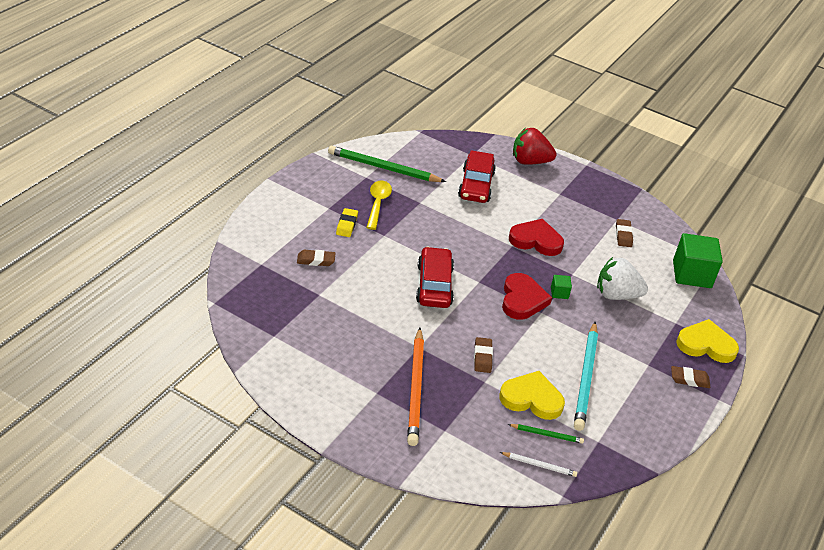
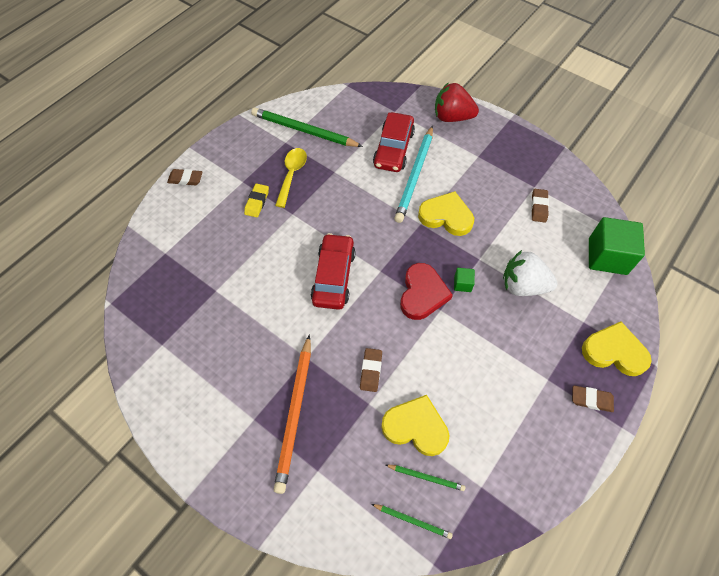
camera: 10 degrees right, 20 degrees up
(316, 260) = (219, 247): brown eraser -> brown eraser (185, 179)
(536, 240) = (446, 216): red heart -> yellow heart
(539, 465) = (412, 520): white pencil -> green pencil
(586, 378) = (478, 398): turquoise pencil -> turquoise pencil (415, 176)

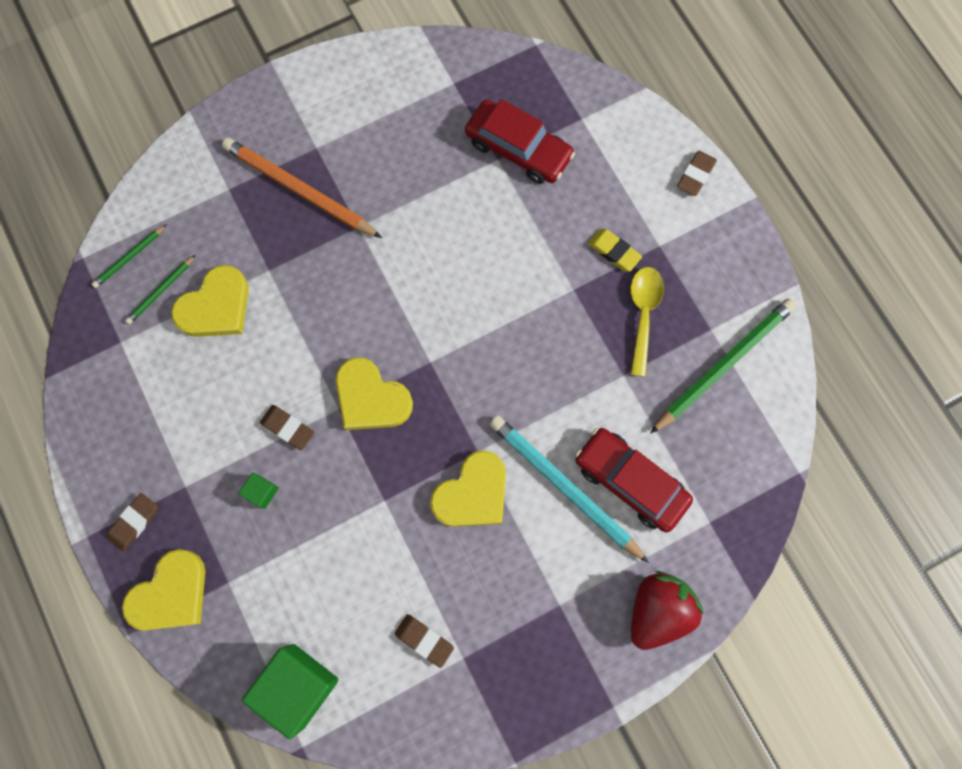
camera: 115 degrees right, 15 degrees up
(292, 175) = (643, 314): yellow spoon -> yellow spoon turned 120 degrees counterclockwise
(334, 276) = (450, 301): red car -> red car (518, 149)
(371, 371) = (304, 289): brown eraser -> brown eraser (288, 428)
(422, 293) = (371, 398): red heart -> yellow heart
(462, 284) = (359, 456): green cube -> green cube (262, 492)
(523, 285) = (316, 535): white strawberry -> none

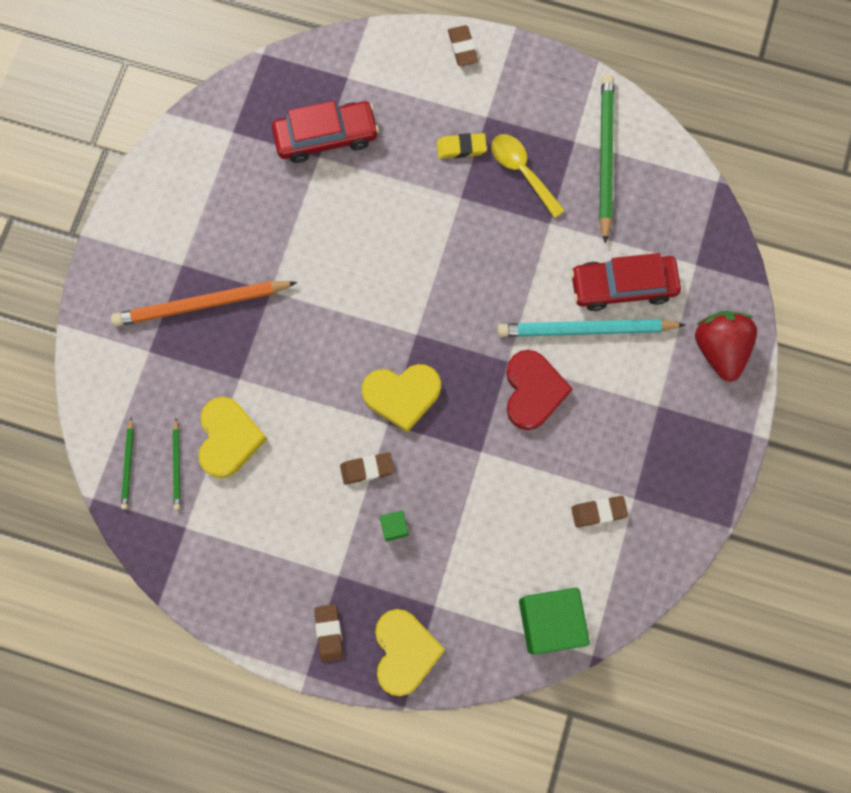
camera: 45 degrees left, 0 degrees up
(472, 493) = (533, 391): yellow heart -> red heart

